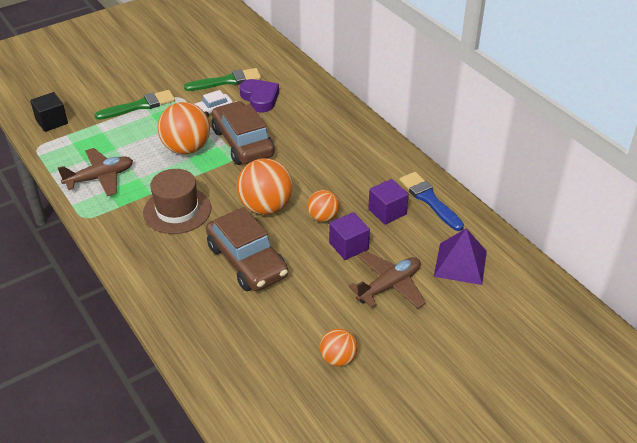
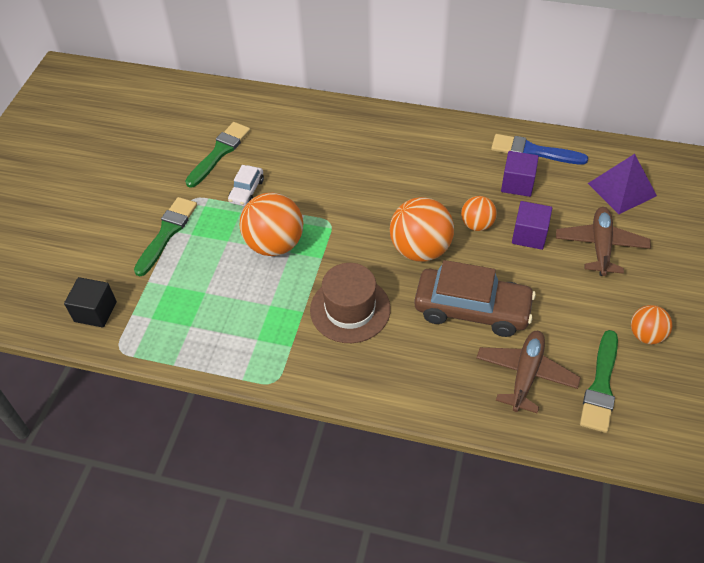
camera: 40 degrees left, 10 degrees up
(100, 178) = (232, 332): brown plane -> brown plane (525, 374)
(243, 143) = (319, 203): brown car -> none
(260, 98) = (275, 150): purple heart -> none
(262, 362) = (601, 385): none -> green brush

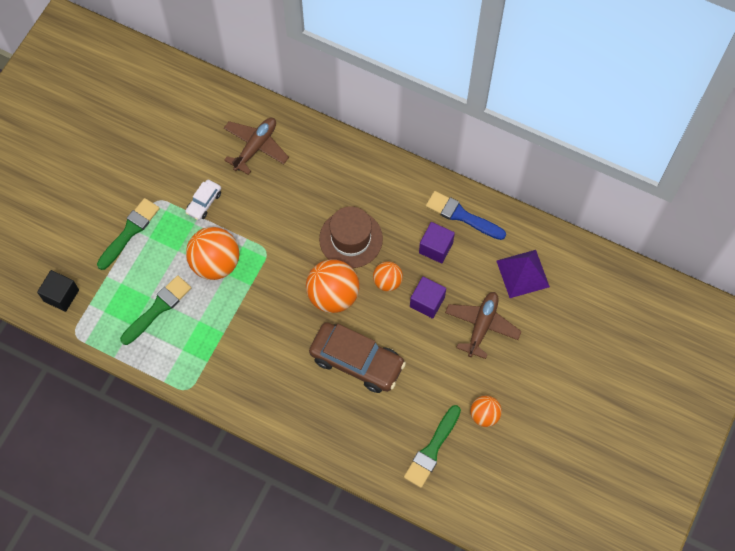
camera: 10 degrees right, 15 degrees up
(219, 153) = (189, 155): green brush -> green brush (158, 309)
(350, 309) = (261, 339): brown hat -> brown hat (351, 239)
(525, 374) = (379, 427): brown plane -> brown plane (256, 147)

